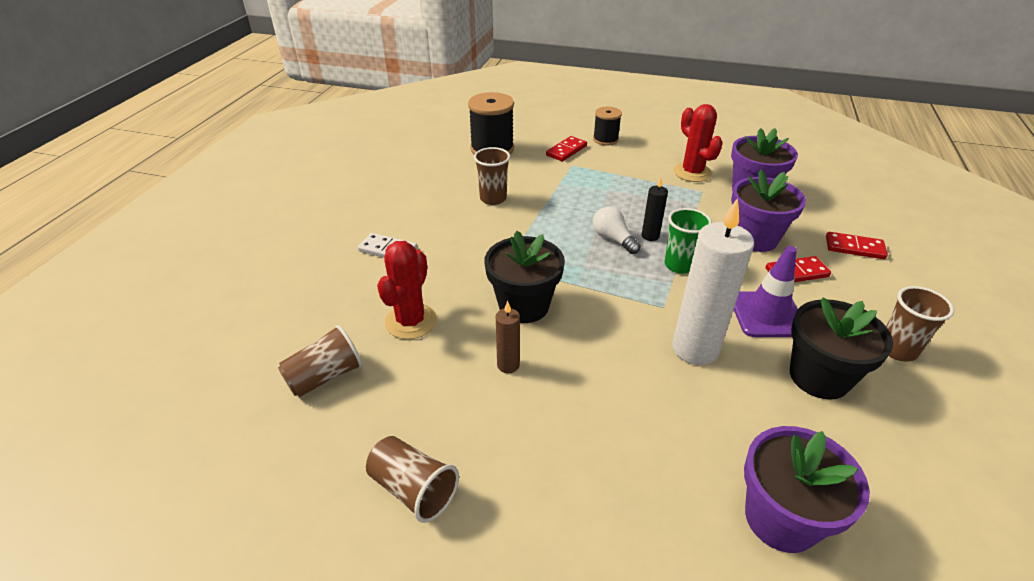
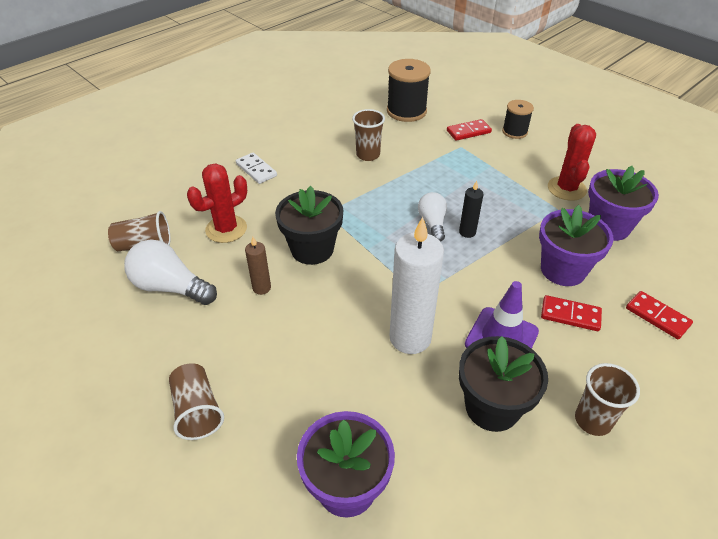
camera: 30 degrees right, 5 degrees up
(403, 409) = (170, 287): none -> white light bulb
(413, 489) = (134, 340): brown cup -> brown cup (197, 410)
(679, 265) = (467, 266): green cup -> none

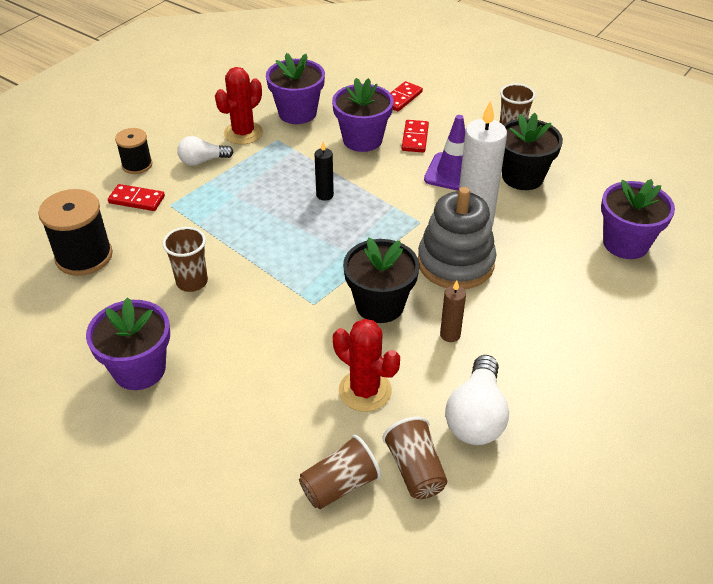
camera: 100 degrees left, 0 degrees up
(197, 410) = (611, 346): brown cup -> brown cup (339, 485)
(256, 170) = (236, 390): white domino -> none
(291, 133) = (139, 369): none -> purple flower pot
(352, 310) = (455, 263): none -> grey stacking toy
(432, 223) = (316, 219): white light bulb -> white light bulb (203, 161)
(468, 132) = (136, 200): red domino -> red domino turned 45 degrees counterclockwise
(566, 189) = (243, 133): red cactus -> red cactus turned 45 degrees counterclockwise

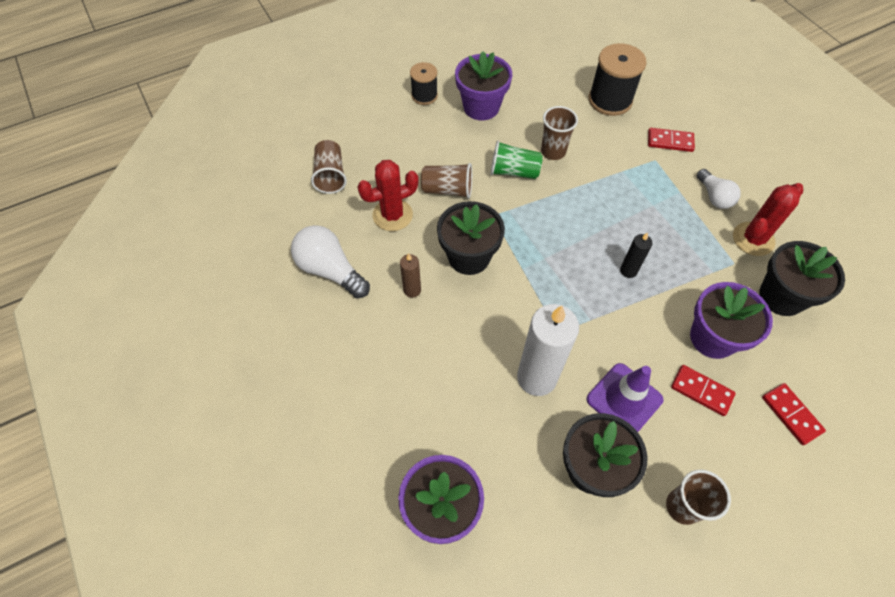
camera: 115 degrees right, 15 degrees up
(136, 200) = (670, 141): red domino -> red domino turned 60 degrees clockwise
(137, 165) = (721, 151): black spool -> black spool (424, 95)
(203, 161) = (714, 196): white light bulb -> white light bulb turned 150 degrees clockwise
(239, 305) = (514, 171): none -> green cup
(243, 133) = (753, 239): red cactus -> red cactus turned 75 degrees clockwise
(297, 113) = (781, 297): purple flower pot -> black flower pot
(415, 470) = (314, 217): brown cup -> brown cup (447, 190)
(455, 263) = (490, 334): grey stacking toy -> none

